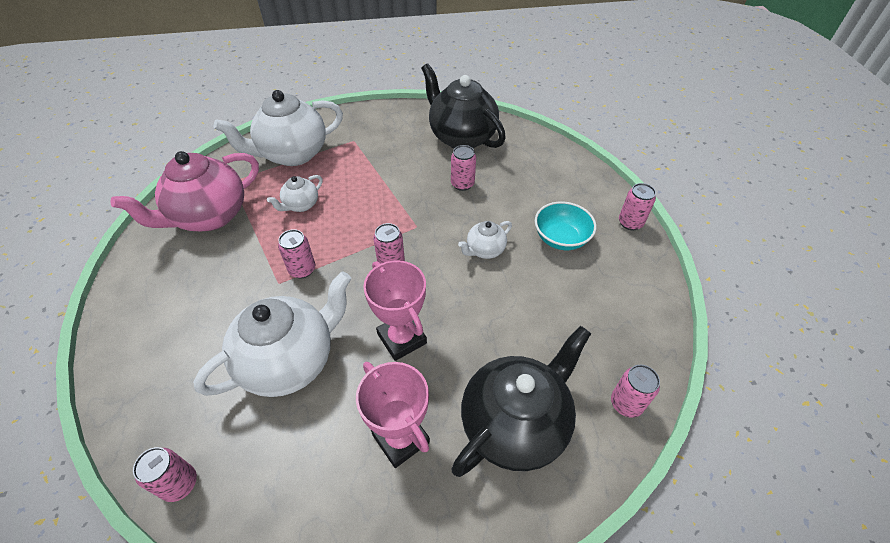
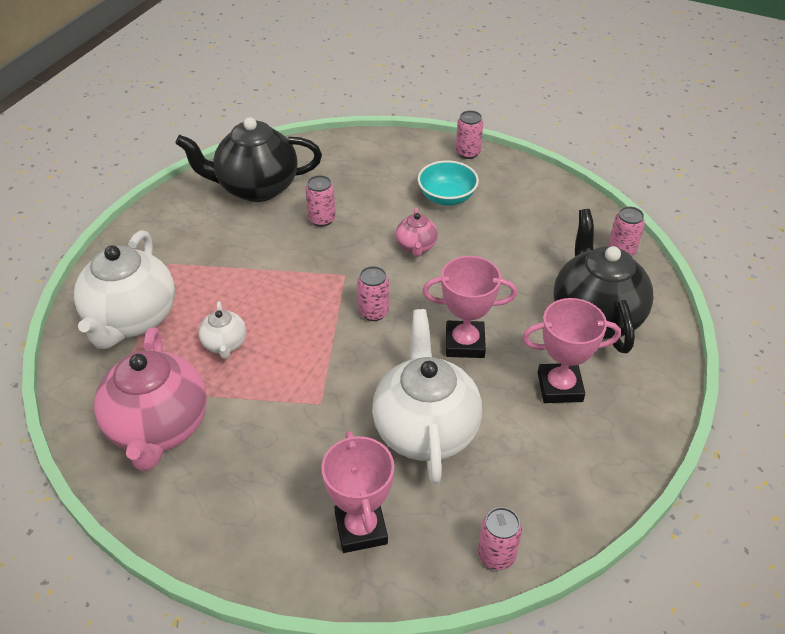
camera: 55 degrees left, 5 degrees down
(170, 372) = (361, 529): none -> pink trophy
(302, 269) = (320, 378): pink can -> none
(484, 250) = (416, 246): white teapot -> pink teapot

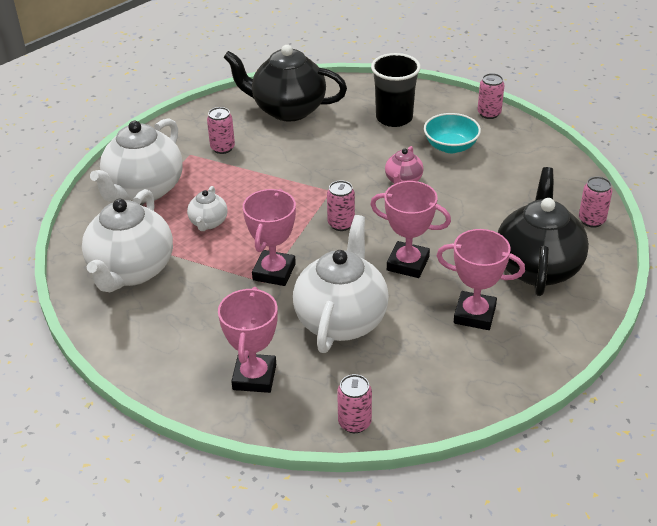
camera: 20 degrees right, 5 degrees down
(159, 428) = (131, 271): pink teapot -> white teapot
(322, 219) = (331, 144): pink can -> pink can (222, 148)
(325, 388) = (274, 272): none -> pink trophy
(374, 176) = (394, 118): none -> black cup

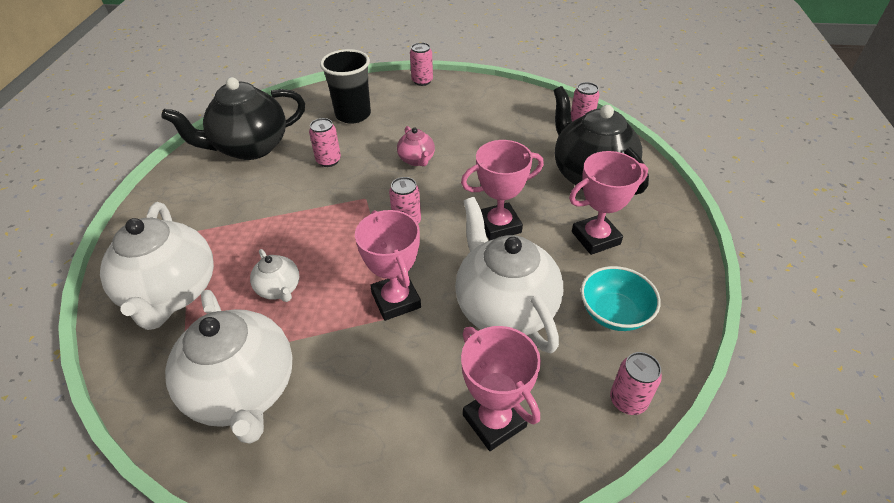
camera: 40 degrees left, 5 degrees up
(222, 148) = (220, 210): pink can -> pink can (328, 160)
(450, 146) = (422, 117): turquoise bowl -> turquoise bowl (614, 313)

